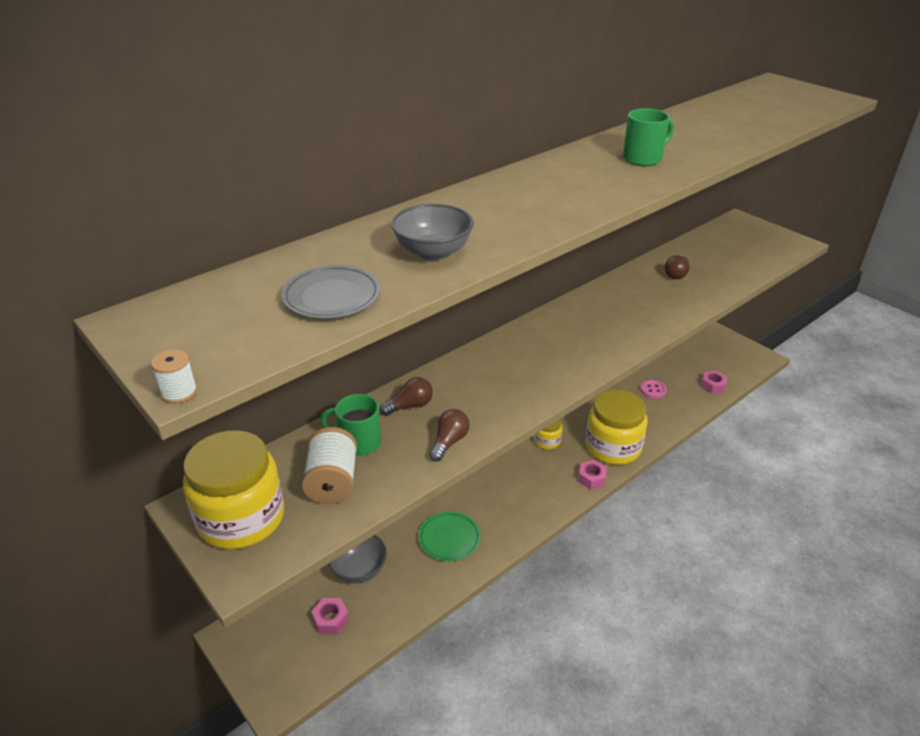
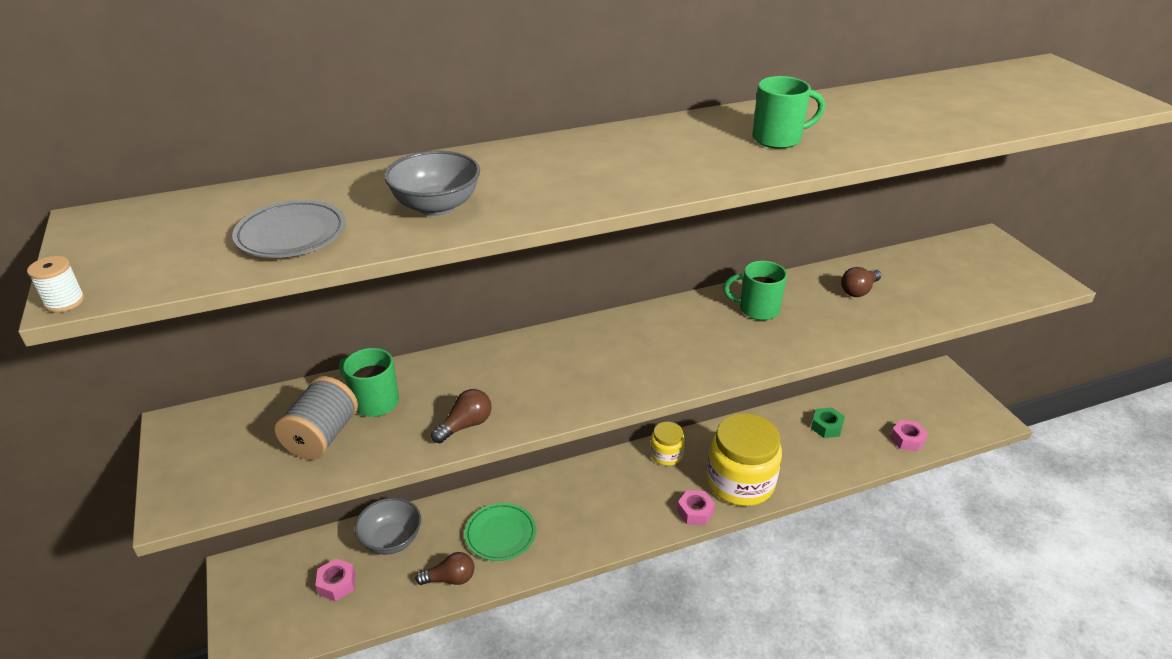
camera: 20 degrees right, 0 degrees up
(241, 518) = (215, 450): yellow jar -> none
(333, 482) = (322, 437): white spool -> grey spool
(410, 406) = (451, 375): brown light bulb -> brown light bulb (450, 579)
(614, 302) = (757, 309): none -> green mug
(653, 390) = (826, 427): pink button -> green nut

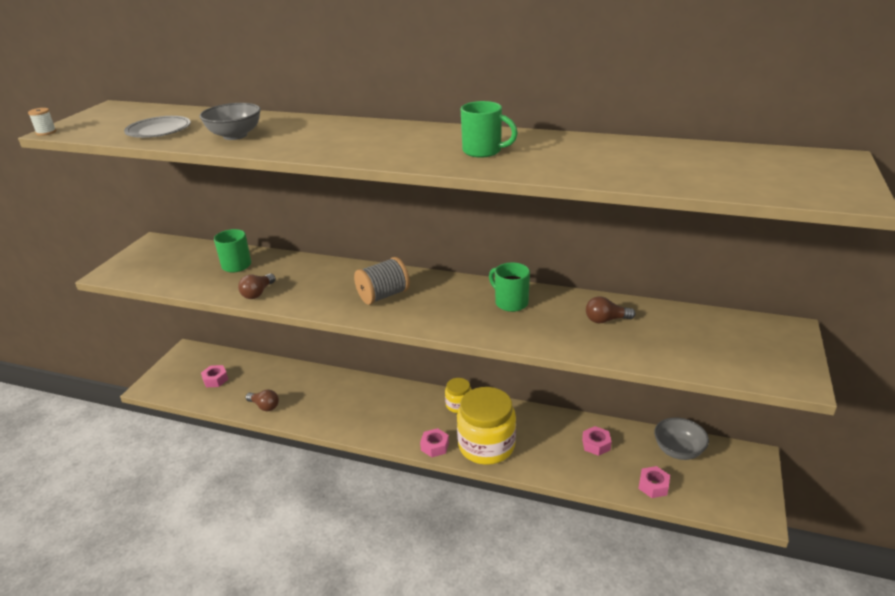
camera: 40 degrees right, 5 degrees down
(322, 437) = (194, 271): grey spool -> grey spool (383, 295)
(391, 540) = (261, 372): grey bowl -> grey bowl (678, 451)
(465, 425) = (258, 293): brown light bulb -> brown light bulb turned 120 degrees clockwise
(500, 534) = (314, 398): green plate -> none
(826, 427) = (596, 444): green nut -> pink nut

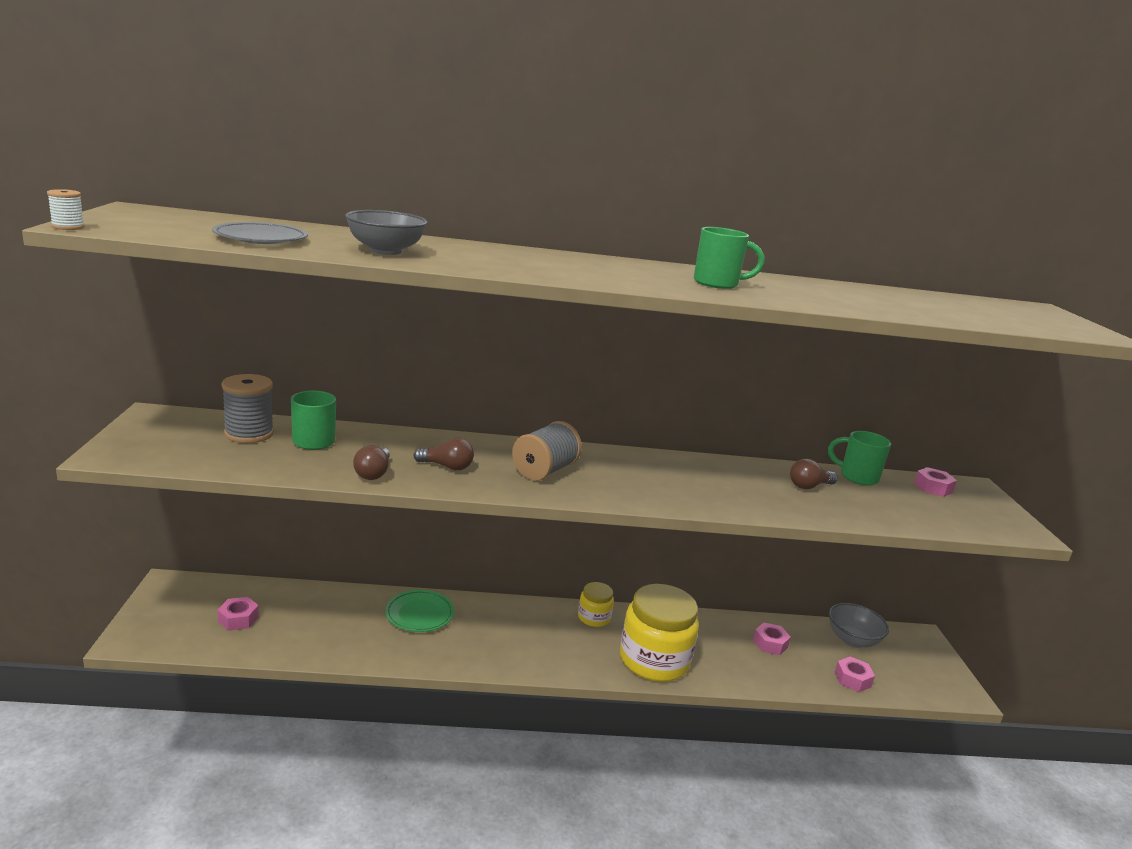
camera: 25 degrees left, 10 degrees down
(200, 258) = (249, 434): none -> grey spool
(264, 406) = (335, 646): brown light bulb -> brown light bulb (447, 466)
(331, 388) = (419, 614): none -> green plate
(435, 446) = (594, 669): pink nut -> pink nut (933, 488)
(510, 302) = (697, 473): green mug -> green mug (857, 477)

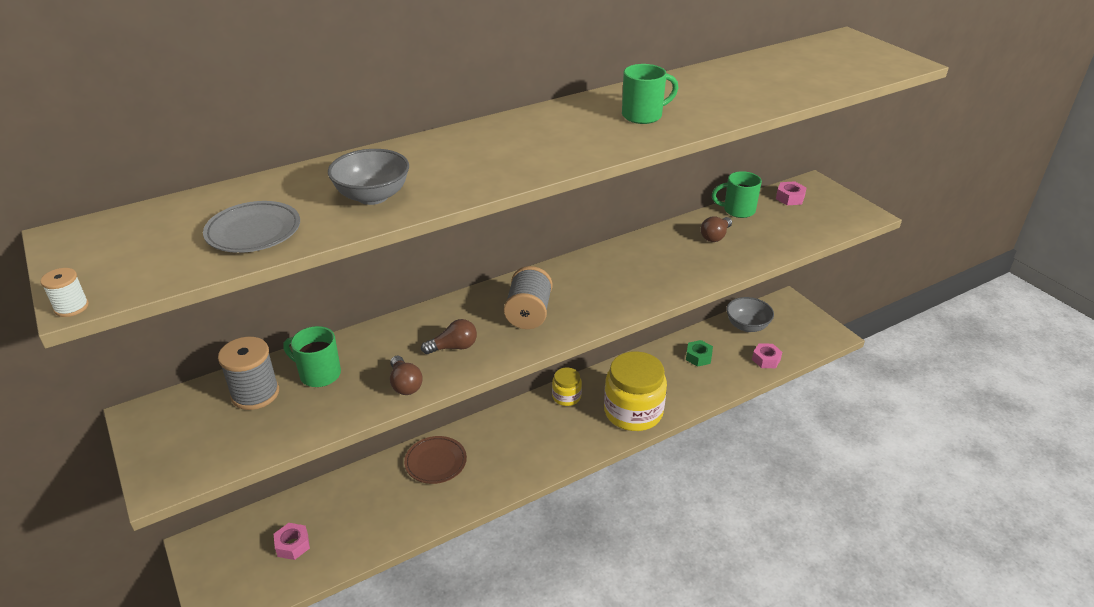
camera: 25 degrees left, 15 degrees up
(419, 614) = (435, 462): green plate -> brown plate
(770, 644) = (698, 357): pink nut -> green nut

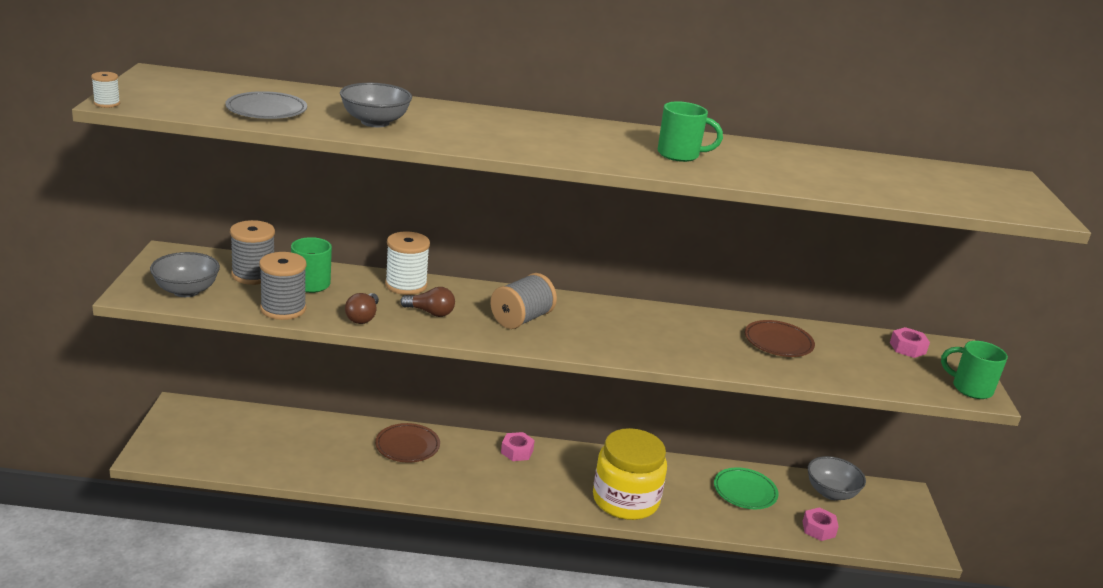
camera: 30 degrees right, 10 degrees down
(210, 449) = (186, 291): none -> grey bowl
(293, 545) = (242, 442): pink nut -> pink nut (517, 451)
(326, 416) = (283, 309): none -> grey spool
(402, 330) = (406, 285): none -> white spool
(566, 397) = (574, 458): yellow jar -> none
(698, 357) = (745, 492): green nut -> green plate
(715, 236) = (778, 342): brown light bulb -> brown plate
(737, 210) = (832, 334): green mug -> green mug (970, 388)

